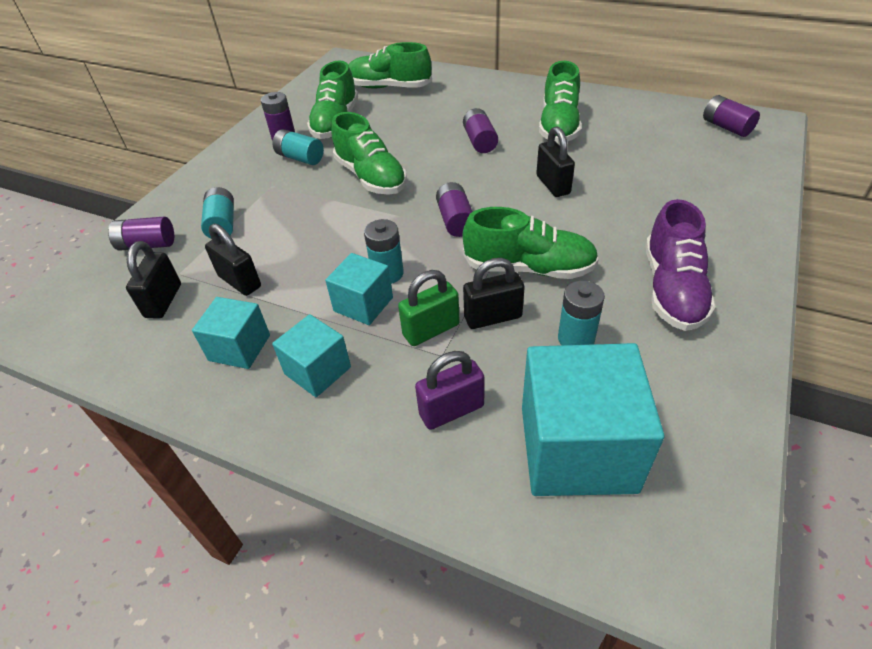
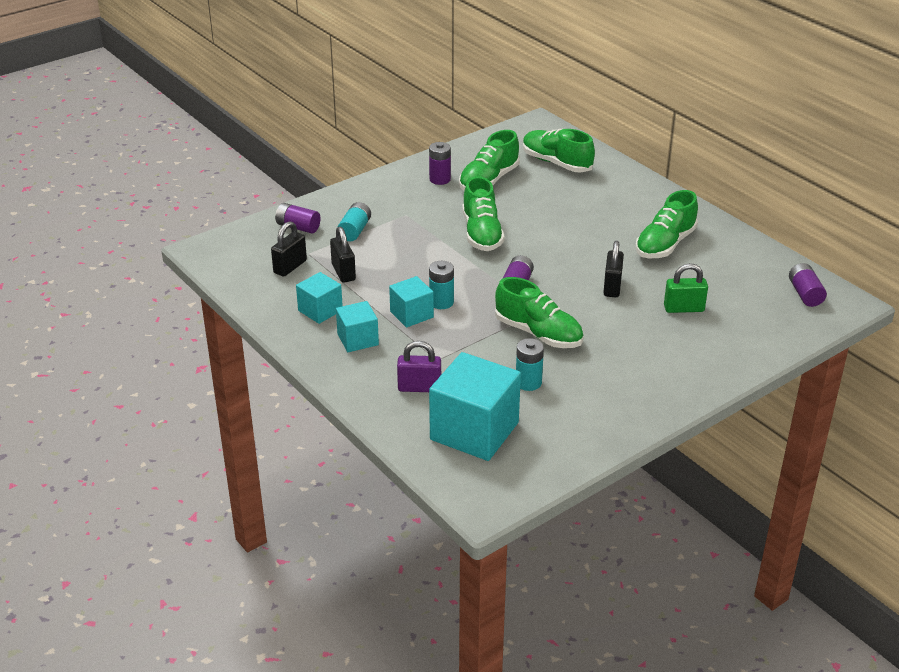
camera: 25 degrees right, 10 degrees down
(300, 158) = (441, 200): turquoise battery -> none
(431, 330) = (442, 344): green padlock -> green padlock (683, 308)
(480, 141) = (588, 235): purple battery -> none
(493, 317) = (487, 352): black padlock -> none
(672, 289) = (622, 381): purple shoe -> none

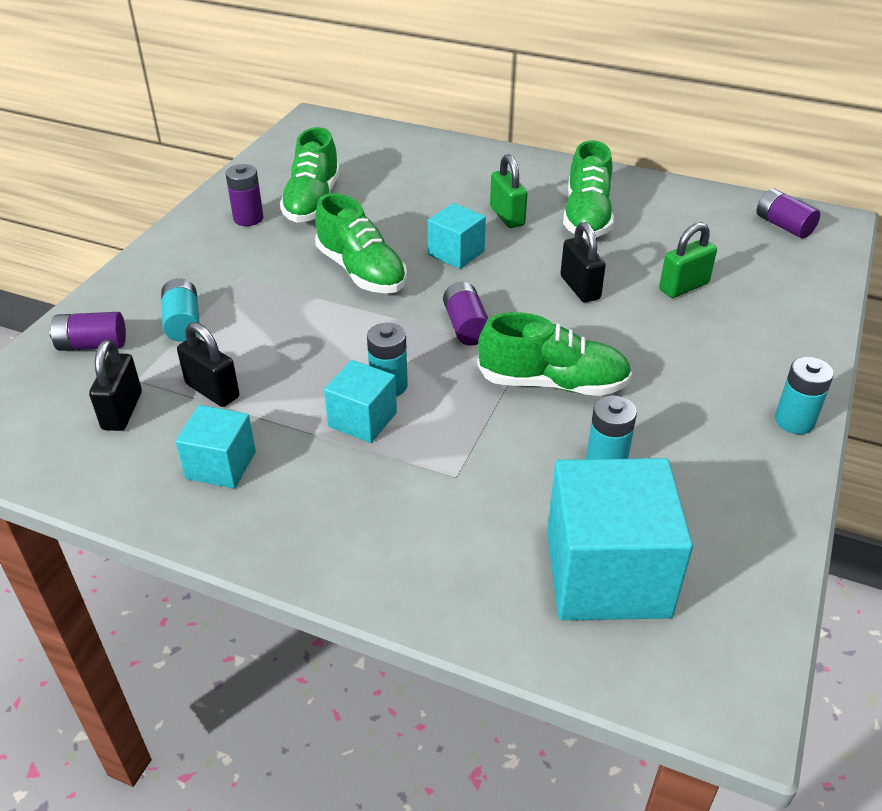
camera: 30 degrees left, 5 degrees up
(358, 339) = (315, 491): turquoise cube -> turquoise cube (456, 253)
(419, 387) = (469, 534): purple padlock -> none
(556, 163) = (376, 159): green shoe -> none
(609, 228) = (507, 216): none -> green padlock
(667, 404) = (794, 421): none -> turquoise battery

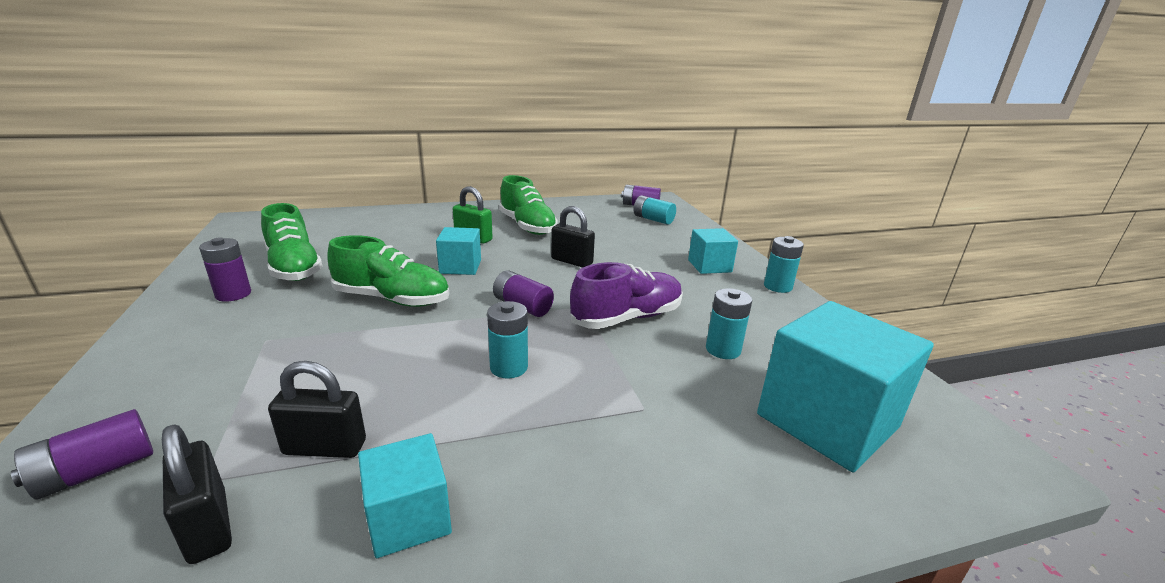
camera: 40 degrees left, 15 degrees down
(183, 323) = (226, 399): turquoise battery -> turquoise battery (653, 219)
(362, 420) = (516, 402): turquoise cube -> turquoise cube (709, 266)
(553, 383) = (627, 318): green shoe -> purple shoe
(683, 287) = (630, 244): green padlock -> none

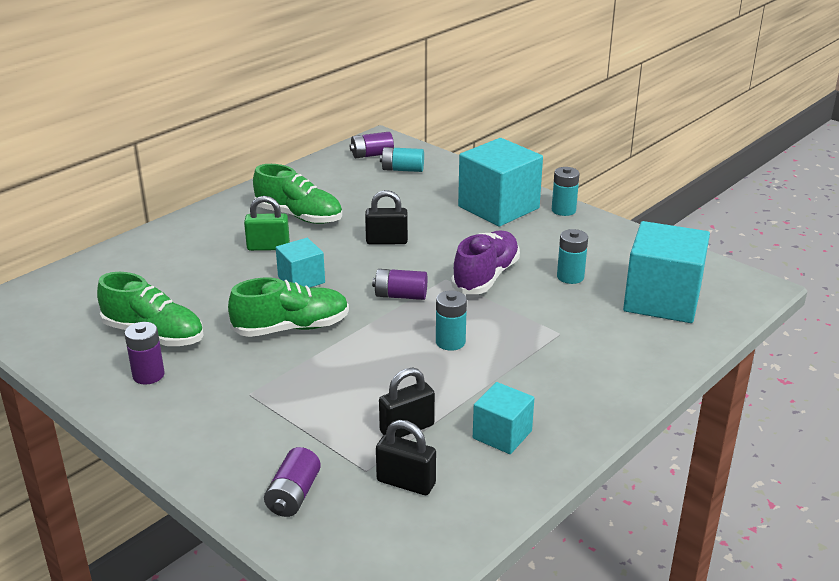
camera: 30 degrees left, 5 degrees up
(709, 266) = (498, 207): turquoise cube -> turquoise cube, size x1.84

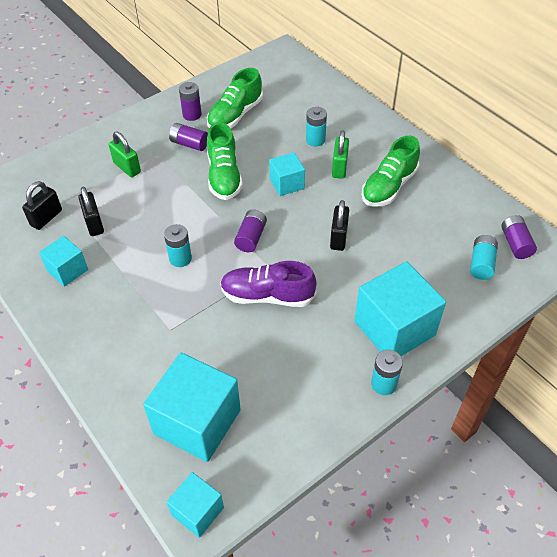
camera: 100 degrees right, 20 degrees up
(279, 420) = (127, 167): none -> green padlock
(293, 495) = (59, 171): purple battery -> purple battery (189, 144)
(486, 276) = (267, 296): purple shoe -> purple shoe turned 150 degrees clockwise
(570, 277) = (253, 358): turquoise battery -> turquoise battery (315, 140)
(748, 288) = (197, 511): none -> turquoise cube

